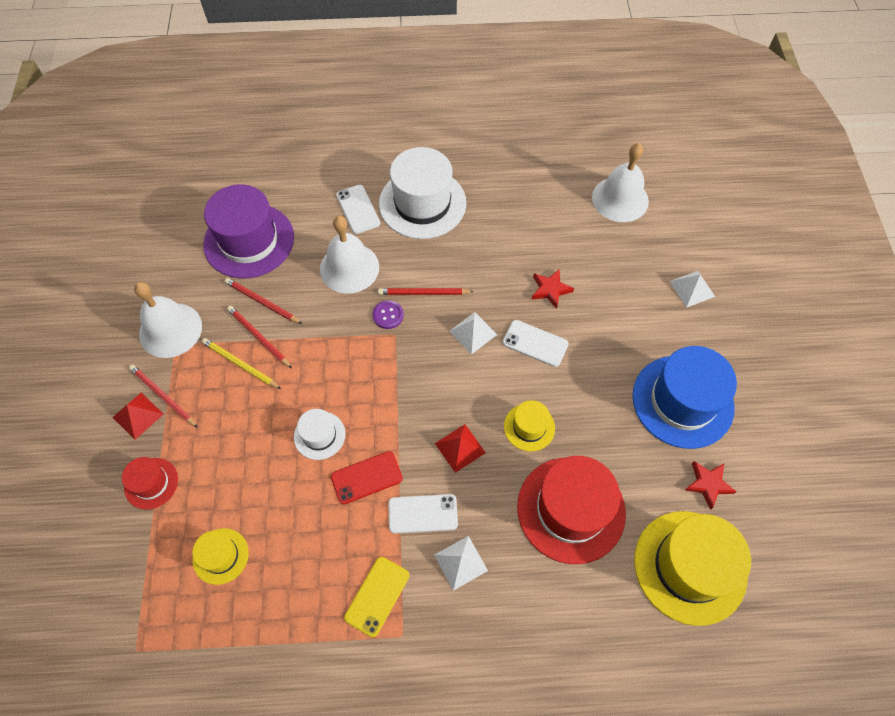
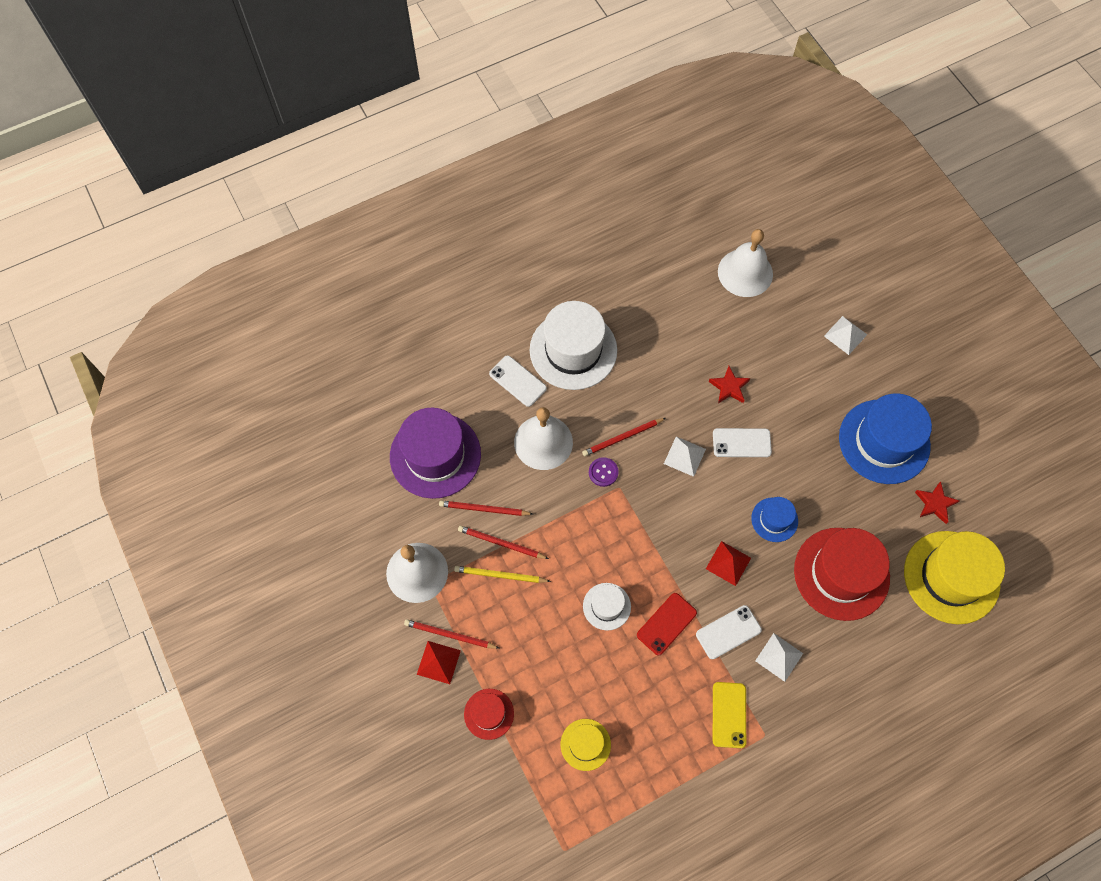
camera: 25 degrees left, 5 degrees up
(529, 427) = (774, 519): yellow hat -> blue hat

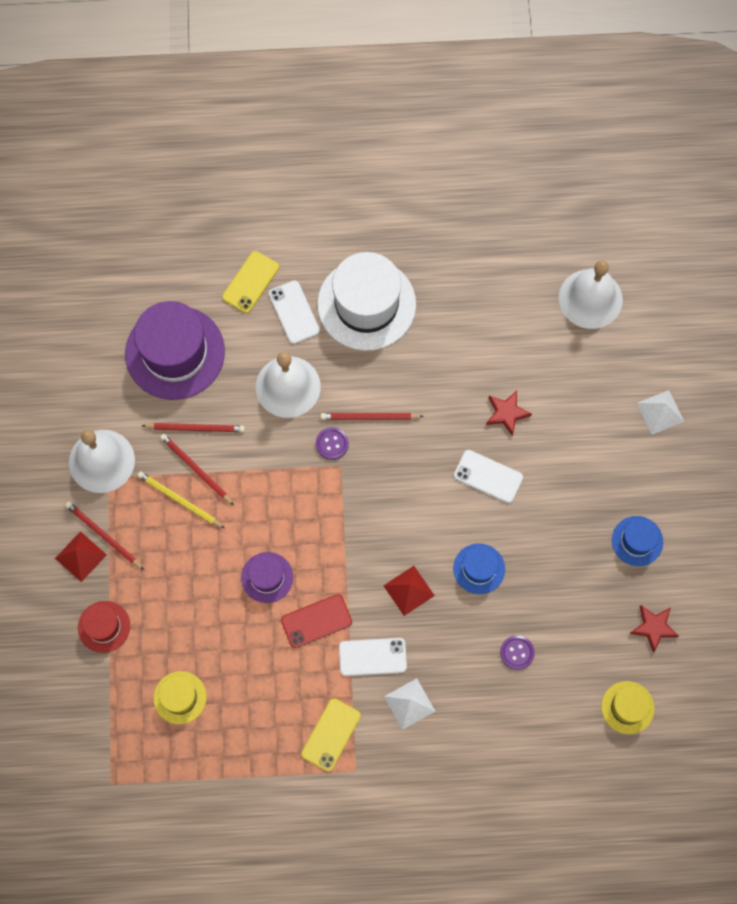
camera: 25 degrees right, 5 degrees up
(470, 372) = (250, 282): none -> yellow phone
(484, 509) = (196, 428): red pencil -> red pencil turned 150 degrees clockwise
(606, 606) = (267, 577): white hat -> purple hat
(684, 456) = (422, 464): white pyramid -> none
(841, 573) = (517, 652): red hat -> purple button
(884, 441) = (637, 541): blue hat -> blue hat, size x0.50
(951, 577) = (627, 707): yellow hat -> yellow hat, size x0.50

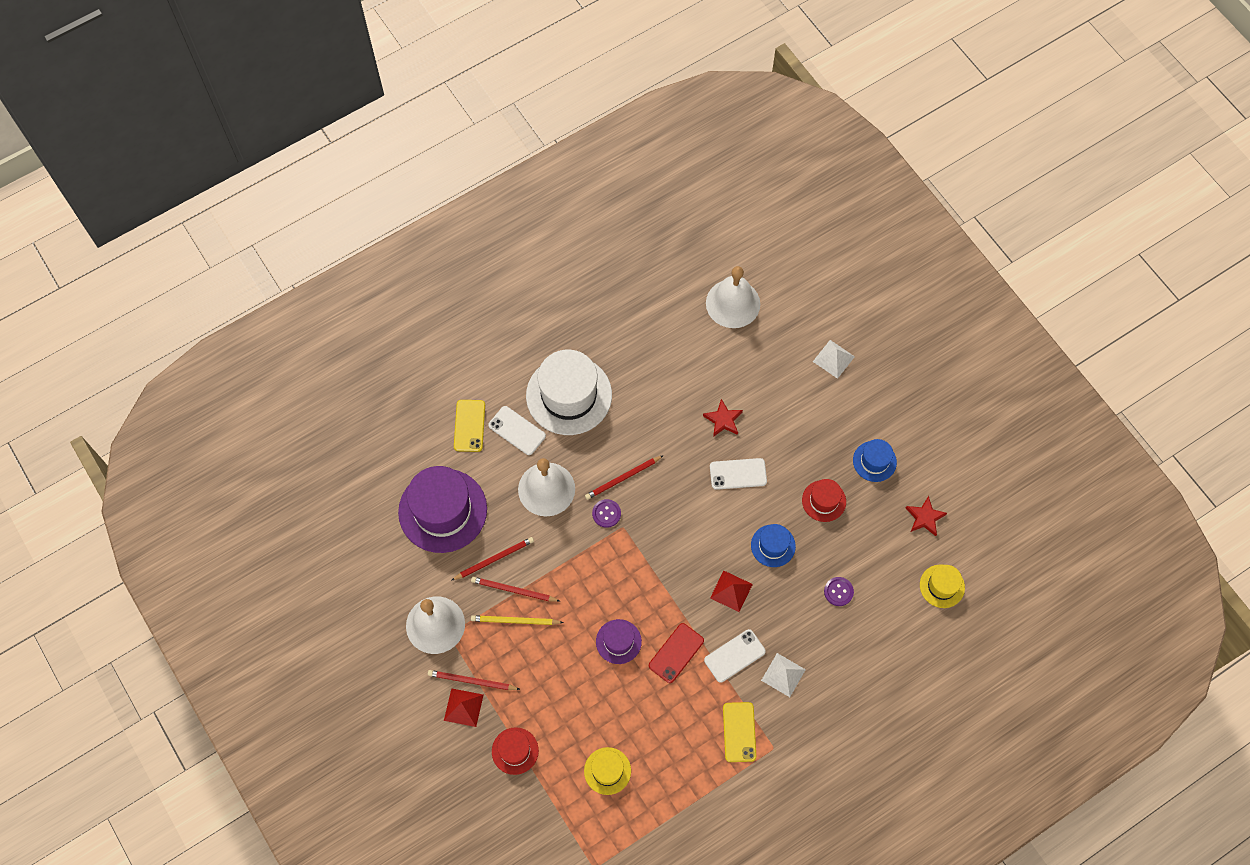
camera: 30 degrees left, 5 degrees down
(559, 552) = (824, 501): none -> red hat

